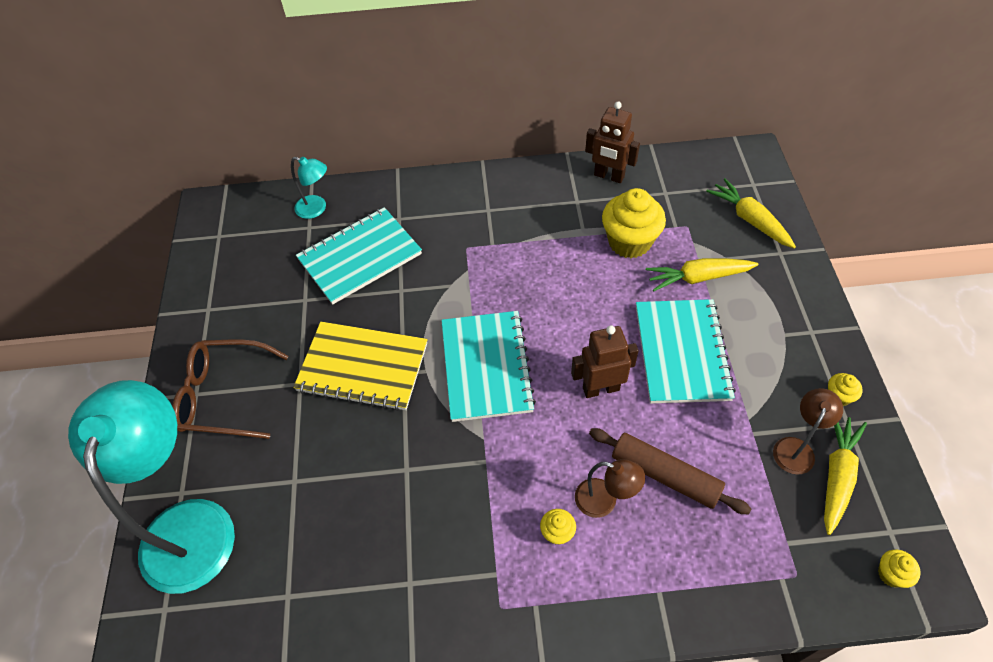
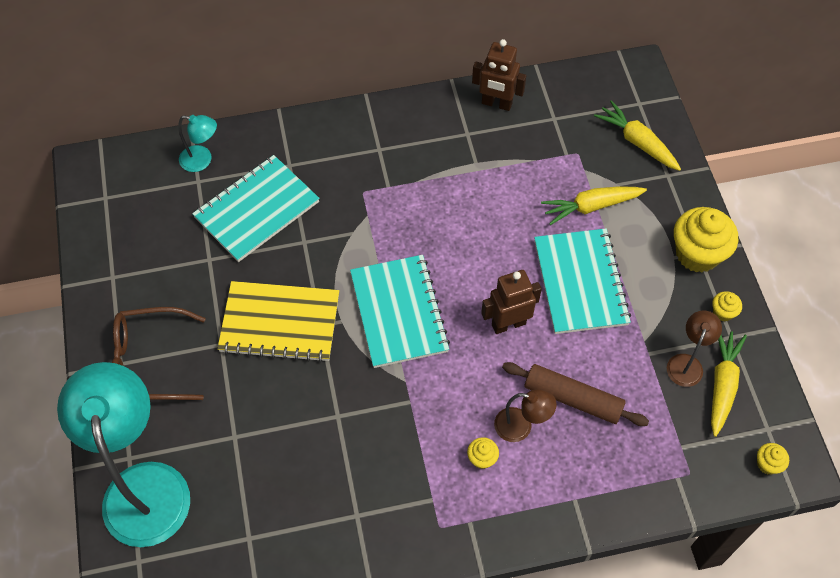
camera: 10 degrees left, 5 degrees up
(629, 242) = (523, 174): yellow cupcake -> yellow cupcake (697, 254)

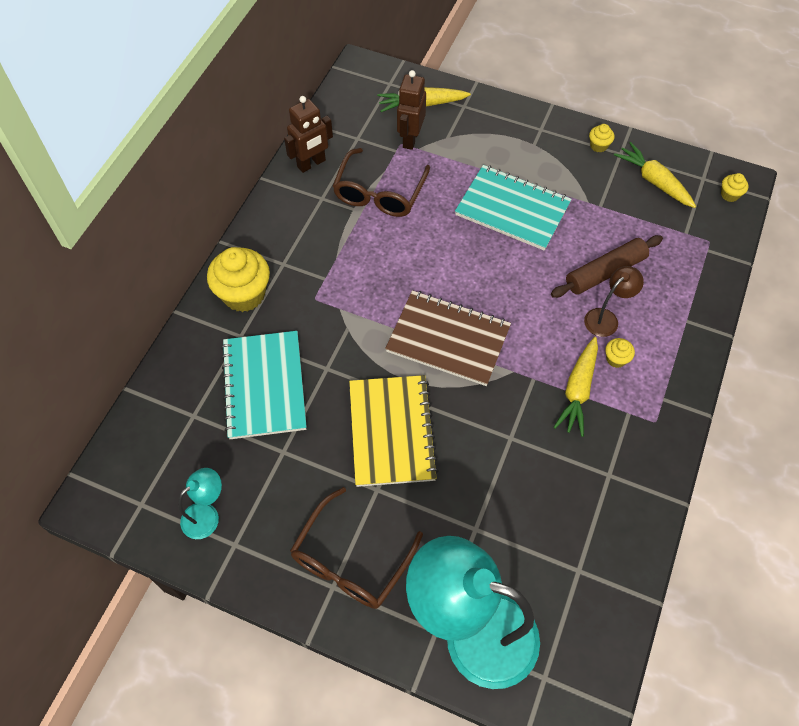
camera: 55 degrees left, 0 degrees up
(202, 160) = (174, 400): turquoise lamp -> turquoise lamp (207, 515)
(280, 323) = (392, 431): yellow notebook -> yellow notebook turned 45 degrees counterclockwise
(399, 312) = (448, 339): turquoise notebook -> brown notebook
(508, 171) = (379, 193): none -> brown glasses
(508, 324) = (513, 274): brown robot -> brown robot (410, 139)
(591, 207) = (453, 164): yellow carrot -> yellow carrot (577, 391)
(687, 363) = (623, 190): brown lamp -> none
(697, 254) = (542, 130): yellow cupcake -> yellow cupcake (244, 294)

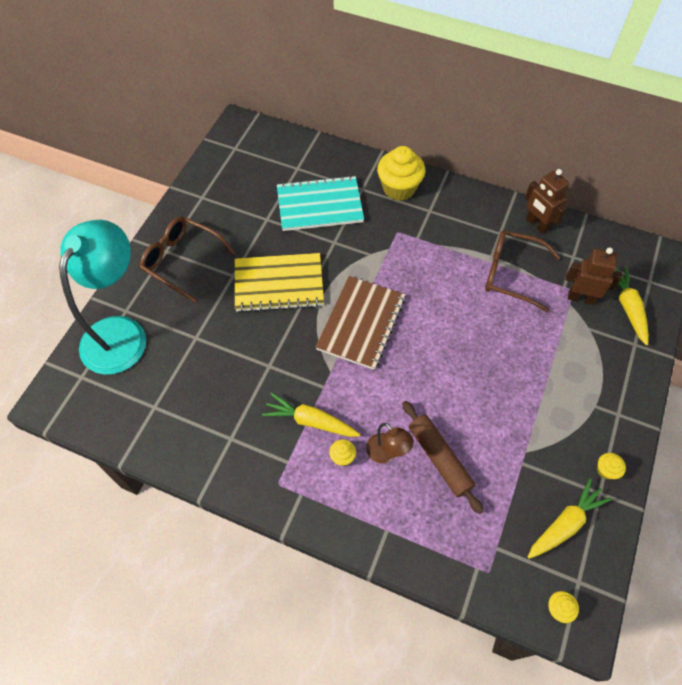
camera: 90 degrees right, 0 degrees up
(207, 515) = (223, 181): turquoise lamp -> none
(512, 209) = (507, 381): turquoise notebook -> none

